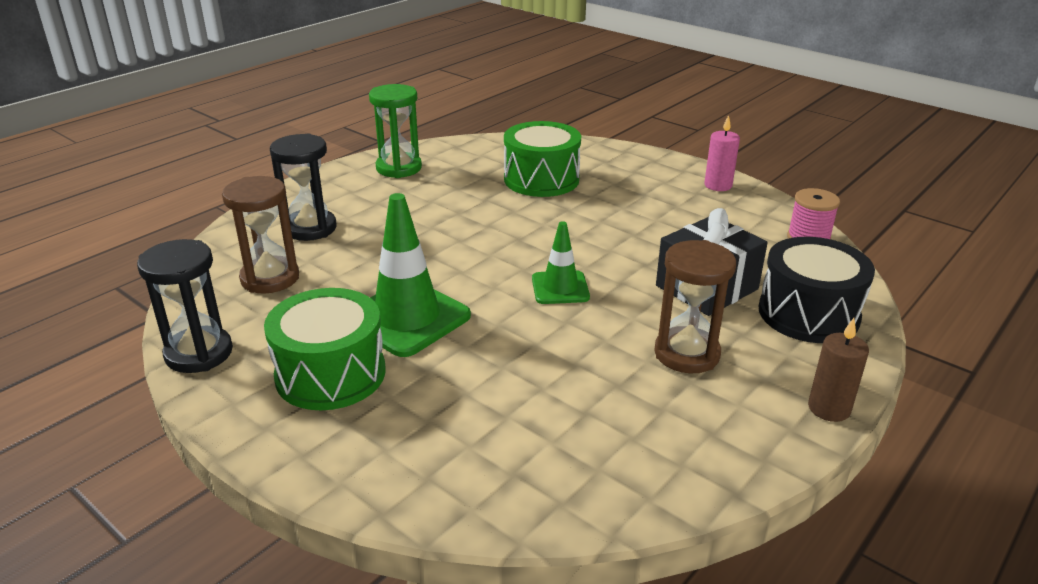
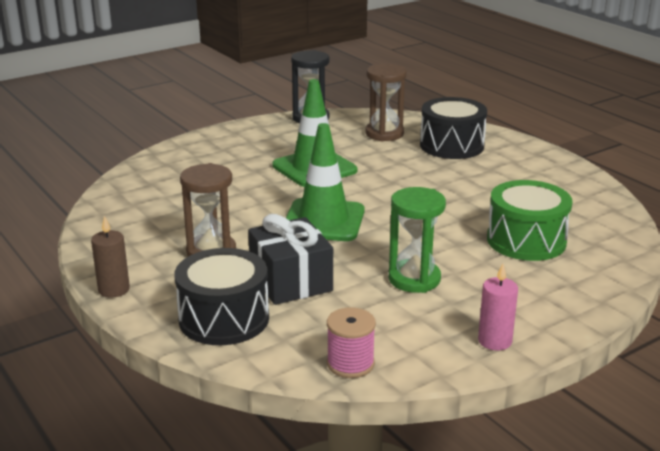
camera: 105 degrees right, 5 degrees down
(310, 228) = (451, 146): black hourglass -> black drum
(330, 374) = (269, 146): green drum -> none
(399, 168) = (560, 180): green hourglass -> green hourglass (414, 279)
(560, 288) = (323, 221): green traffic cone -> green traffic cone, size x1.74

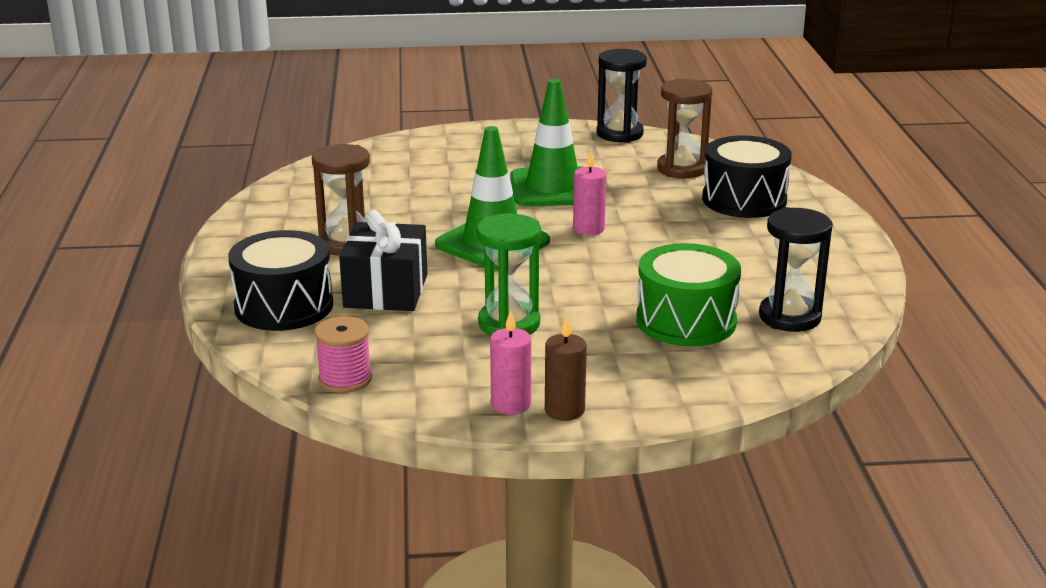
camera: 30 degrees right, 0 degrees up
(114, 289) = (222, 254): brown candle -> brown candle (564, 410)
(377, 192) = (588, 229): none -> pink candle
(583, 219) = (789, 317): none -> black hourglass

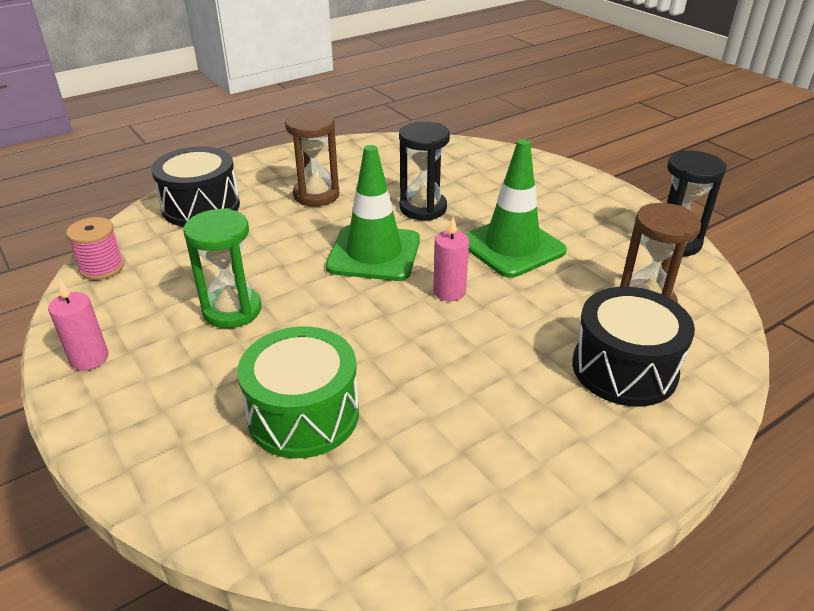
camera: 60 degrees right, 10 degrees up
(385, 291) = (252, 236): black gift -> none
(564, 410) = (88, 393): brown candle -> none
(789, 317) = (365, 495): black hourglass -> black hourglass (423, 208)

